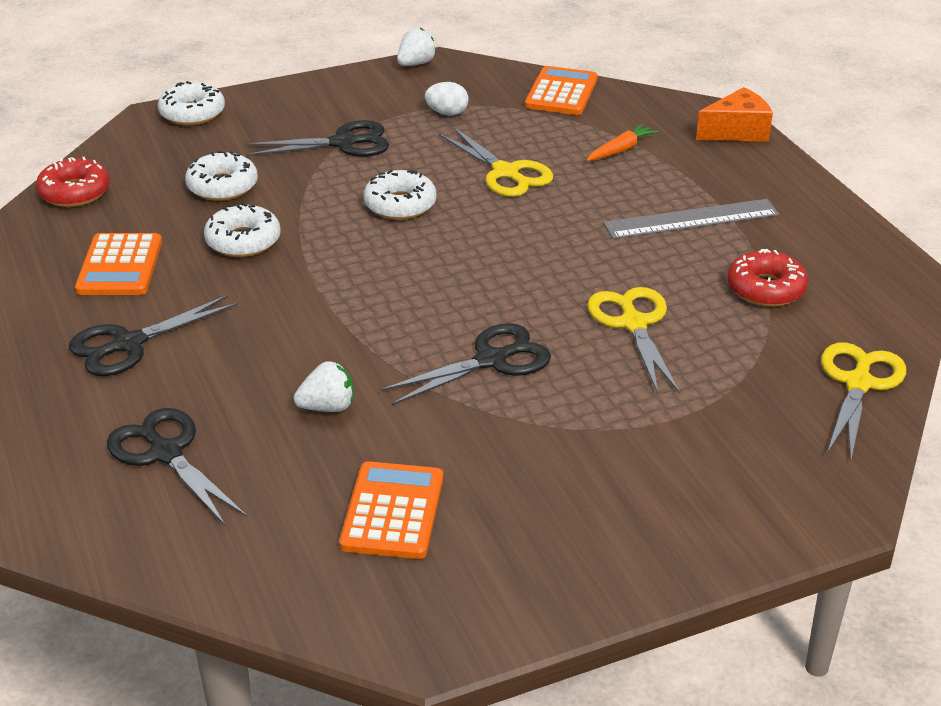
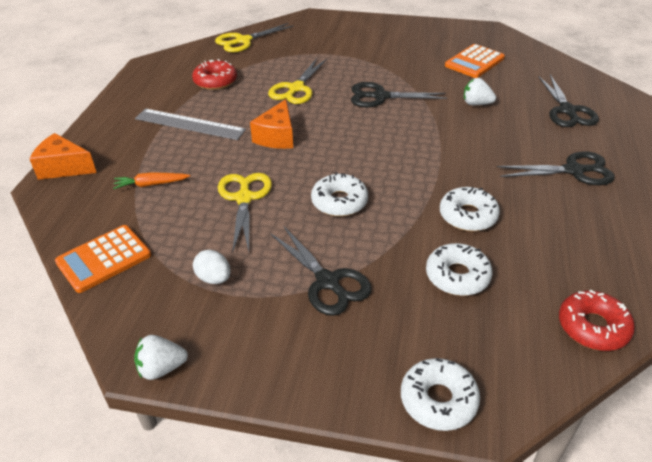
camera: 145 degrees left, 5 degrees up
(120, 266) = (567, 229): orange calculator -> none
(343, 143) = (327, 282): black scissors -> black scissors turned 150 degrees counterclockwise
(561, 245) = (277, 137): none -> orange cheese

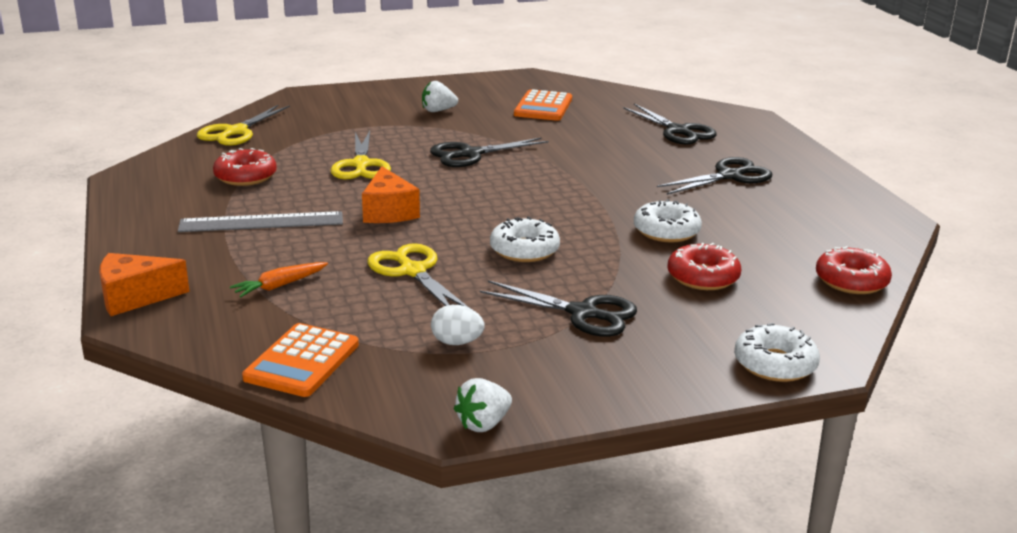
camera: 30 degrees left, 15 degrees down
(457, 276) = (703, 277): white donut -> red donut
(476, 104) = (582, 142): white strawberry -> white strawberry (438, 111)

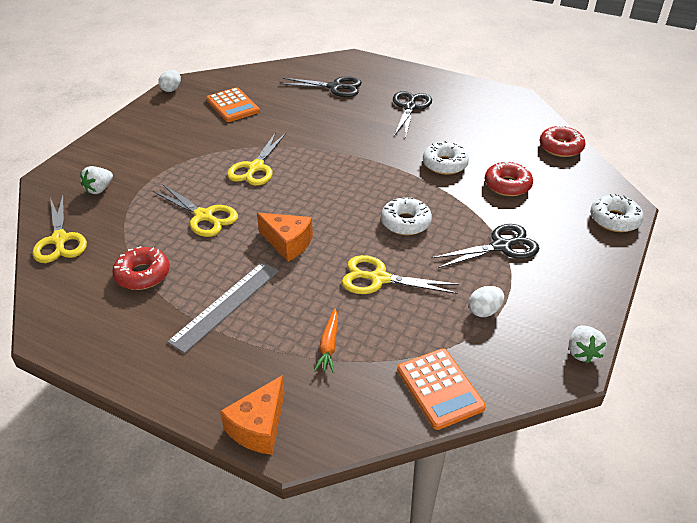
camera: 45 degrees left, 15 degrees up
(438, 111) = (173, 142): white strawberry -> white strawberry (99, 189)
(470, 154) = (255, 168): black scissors -> yellow scissors
(512, 77) = (171, 89): none -> white egg

